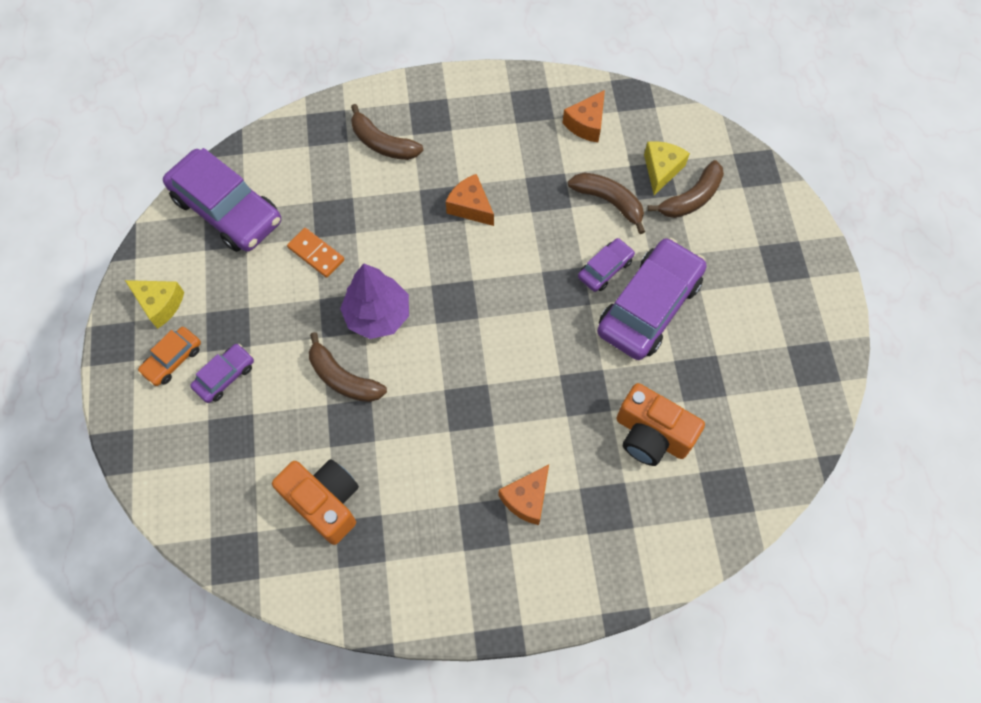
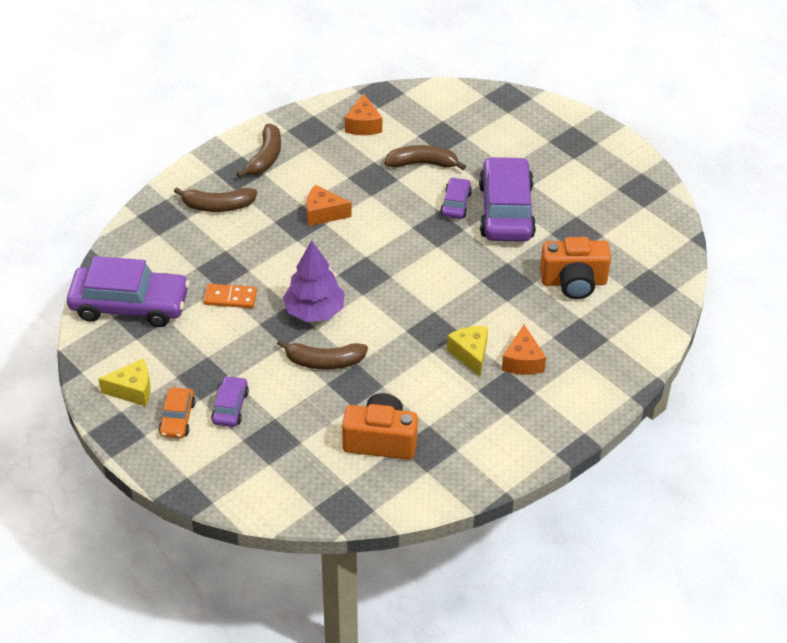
camera: 35 degrees left, 20 degrees down
(661, 170) = (442, 128): yellow cheese -> yellow cheese (470, 354)
(691, 198) = (478, 135): brown banana -> brown banana (265, 158)

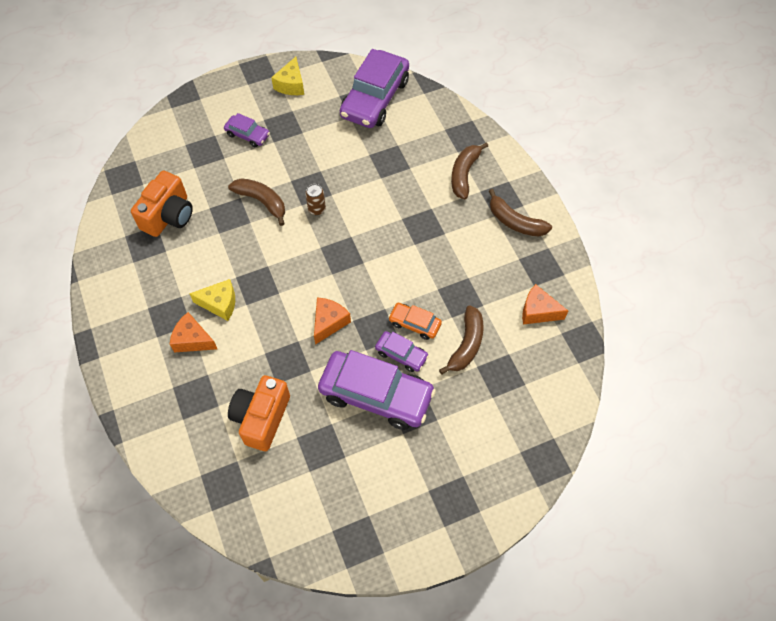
camera: 110 degrees right, 15 degrees up
(177, 418) = (253, 103): orange car -> orange car (414, 323)
(230, 298) = (355, 159): orange domino -> none
(314, 311) = (316, 209): purple tree -> brown can
(323, 213) = (427, 246): orange cheese -> orange cheese (329, 322)
(324, 361) = (262, 201): brown banana -> brown banana turned 105 degrees clockwise

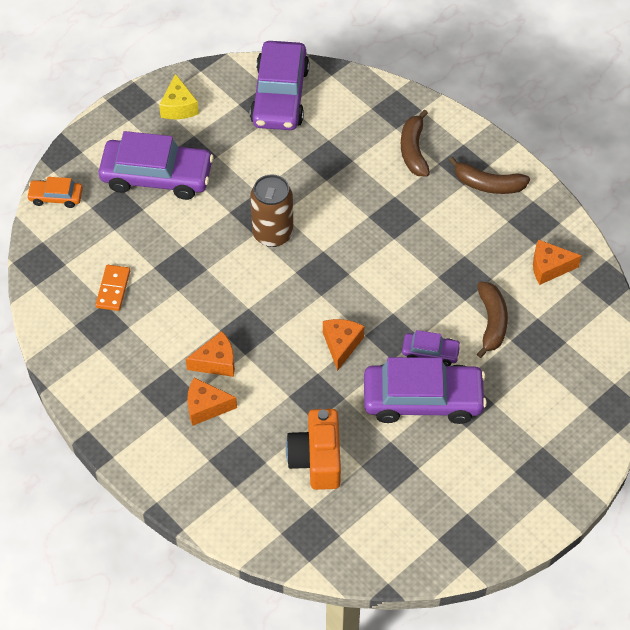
camera: 20 degrees left, 5 degrees down
(169, 216) = (113, 289): orange camera -> orange domino
(220, 303) = (216, 362): yellow cheese -> orange cheese
(247, 135) = (157, 176): purple car -> purple car, size x2.07
(262, 201) = (209, 243): brown banana -> none
(316, 209) = (273, 233): brown can -> brown can, size x2.00
(414, 323) = (430, 318): orange car -> orange car (56, 197)

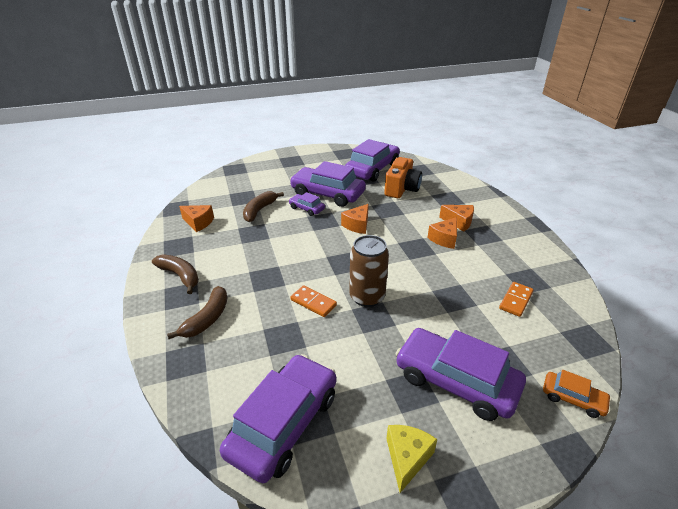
camera: 155 degrees left, 20 degrees down
(216, 362) = (444, 239): orange cheese -> orange cheese turned 60 degrees counterclockwise
(324, 206) = (313, 302): none -> orange domino
(391, 503) = (372, 169): none -> purple car

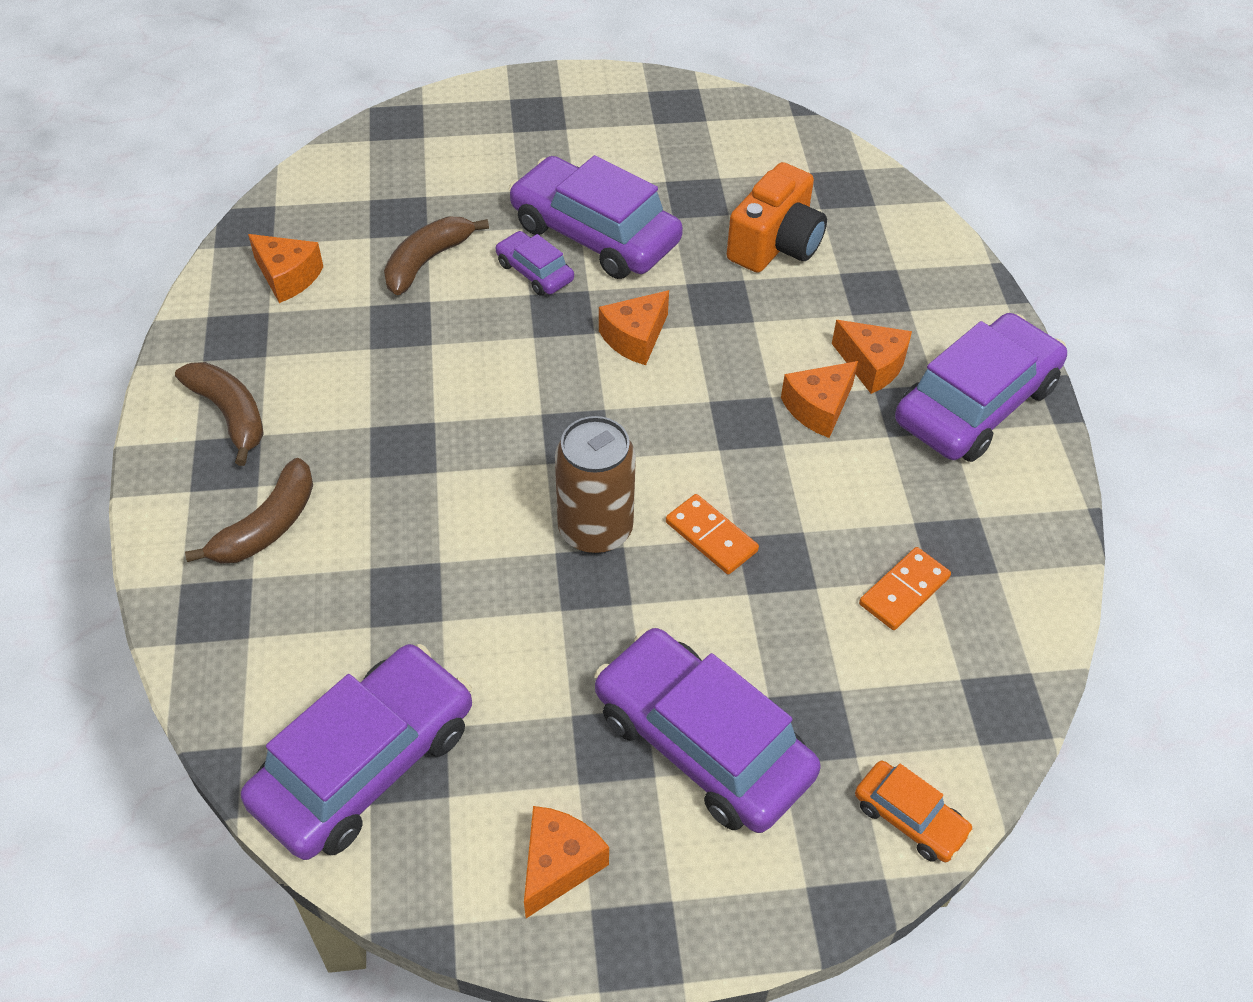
camera: 10 degrees right, 15 degrees up
(313, 302) = (483, 524): orange domino -> orange domino (711, 536)
(372, 169) = (727, 169): purple car -> purple car (976, 404)
(407, 458) = (558, 865): yellow cheese -> orange cheese

